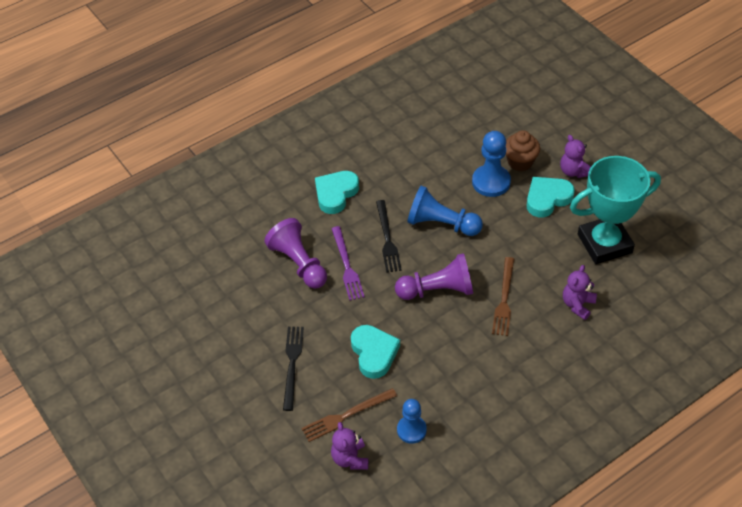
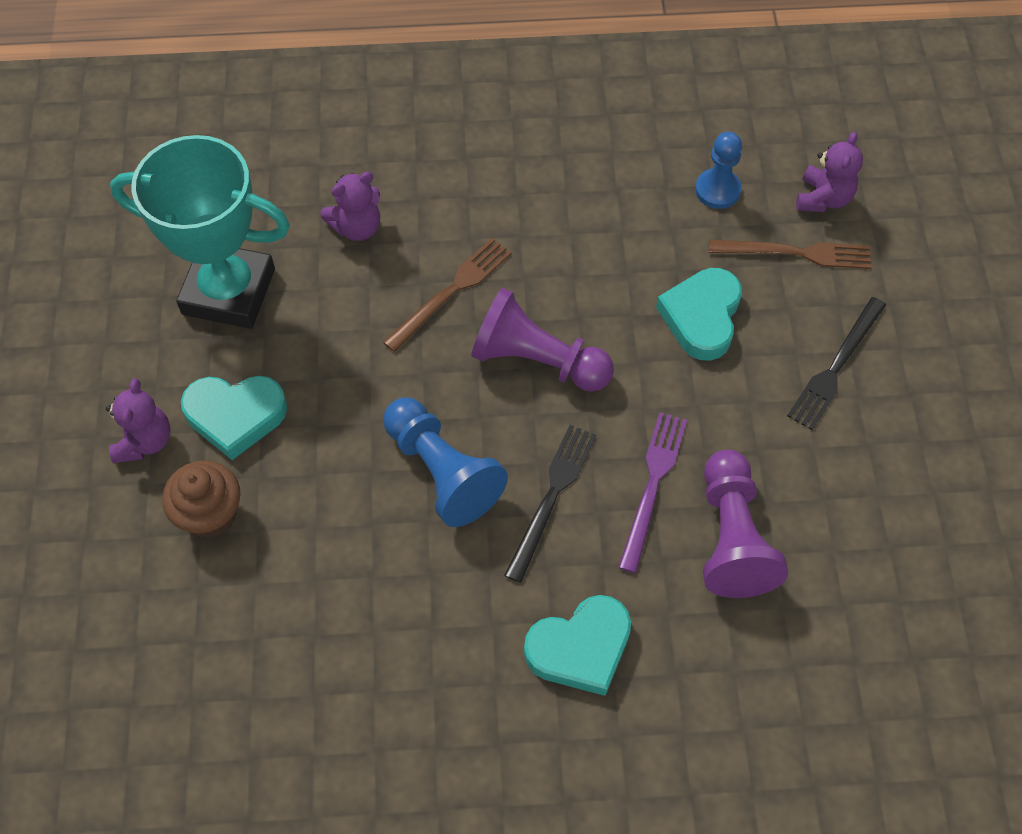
camera: 150 degrees left, 10 degrees up
(491, 182) = (294, 504): blue pawn -> none

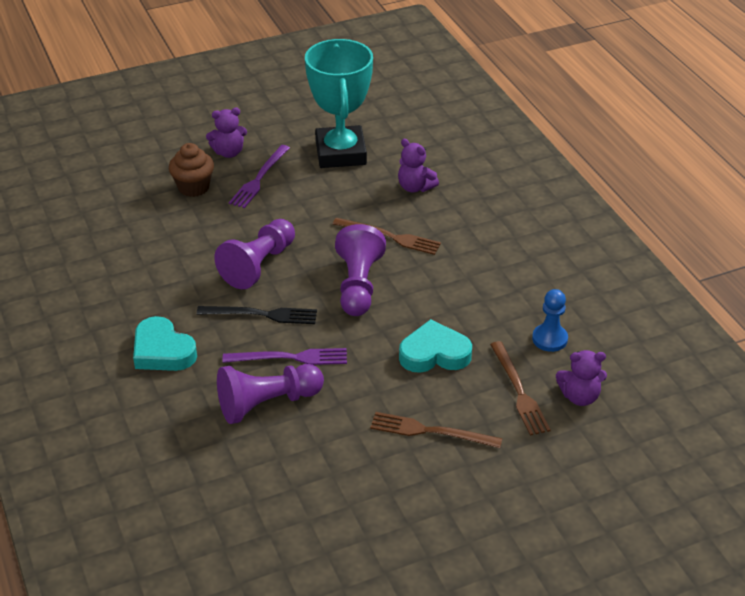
camera: 70 degrees right, 20 degrees down
(235, 416) = (259, 178): turquoise heart -> purple fork
(442, 472) = (259, 265): blue pawn -> purple pawn
(836, 366) = (430, 431): black fork -> brown fork

